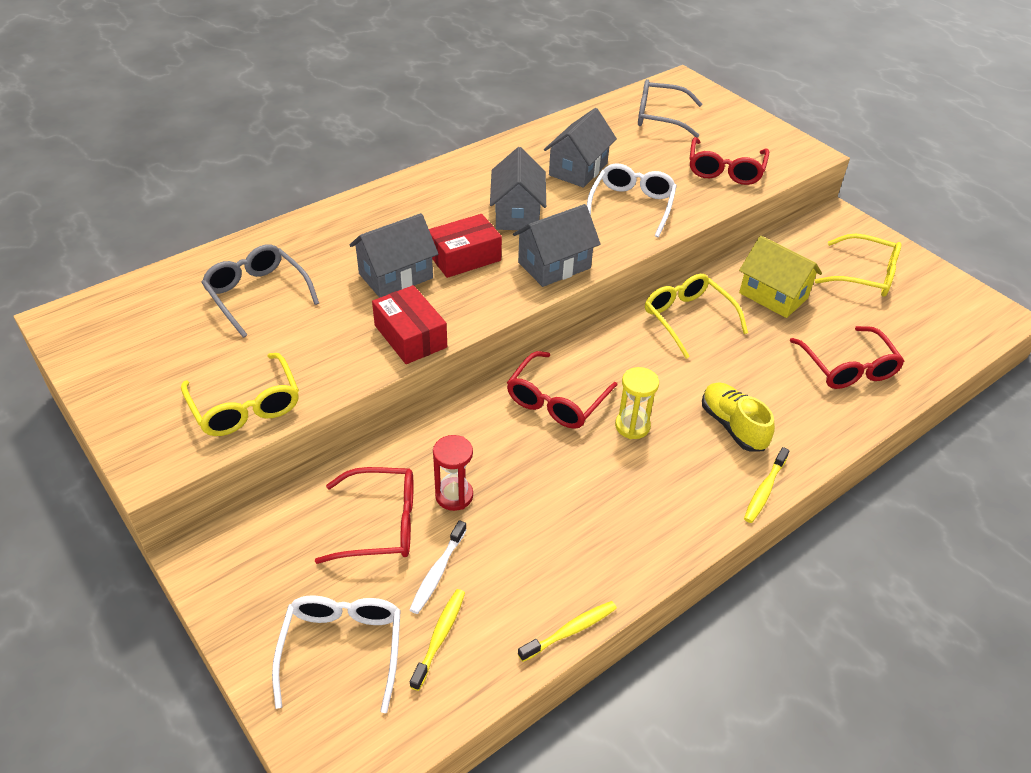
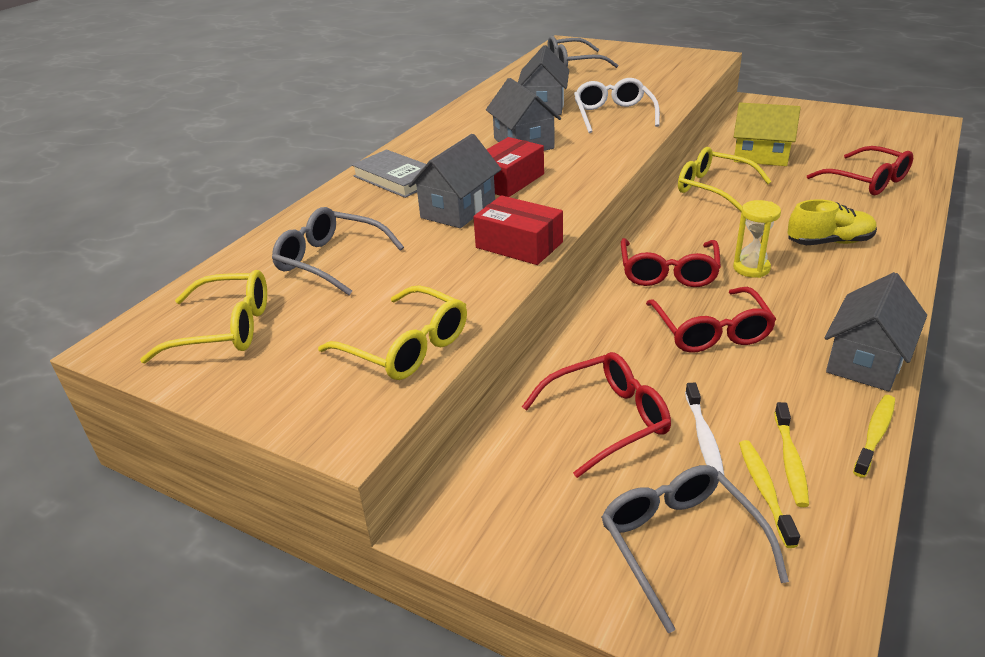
camera: 20 degrees left, 10 degrees down
(342, 647) = (679, 542): white glasses -> grey glasses
(376, 218) = (396, 178): none -> grey book
(454, 496) = (653, 371): red hourglass -> none
(554, 265) = (594, 165): grey house -> grey house (866, 361)
(725, 170) = (661, 79): red glasses -> red glasses (711, 332)
(732, 426) = (829, 242): yellow shoe -> yellow shoe turned 135 degrees clockwise
(764, 490) = (904, 274): yellow toothbrush -> yellow toothbrush (790, 461)
(866, 275) = (812, 127): yellow glasses -> yellow glasses (227, 329)

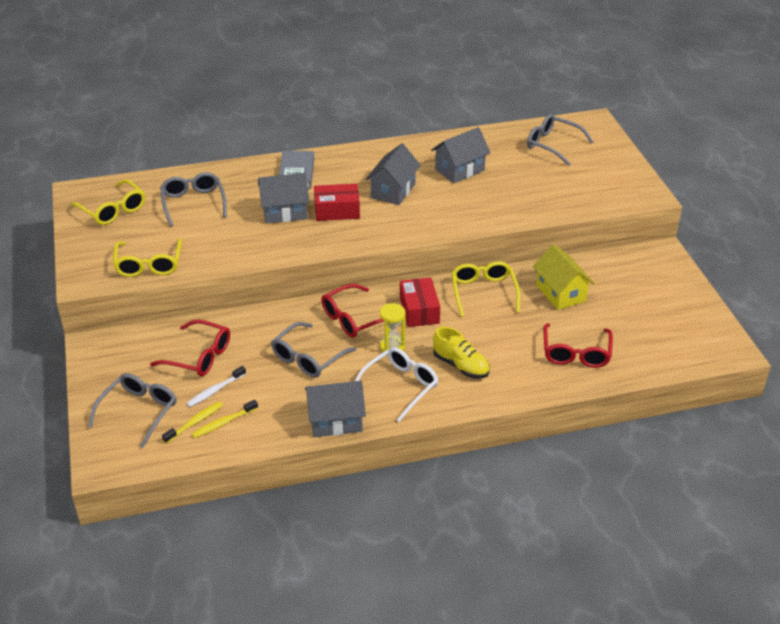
camera: 45 degrees right, 5 degrees up
(519, 245) = (269, 250): red box -> red box (419, 310)
(613, 114) = (479, 203): white glasses -> white glasses (401, 386)
(711, 332) = (307, 358): red glasses -> grey glasses
(875, 434) = (270, 443): yellow toothbrush -> none

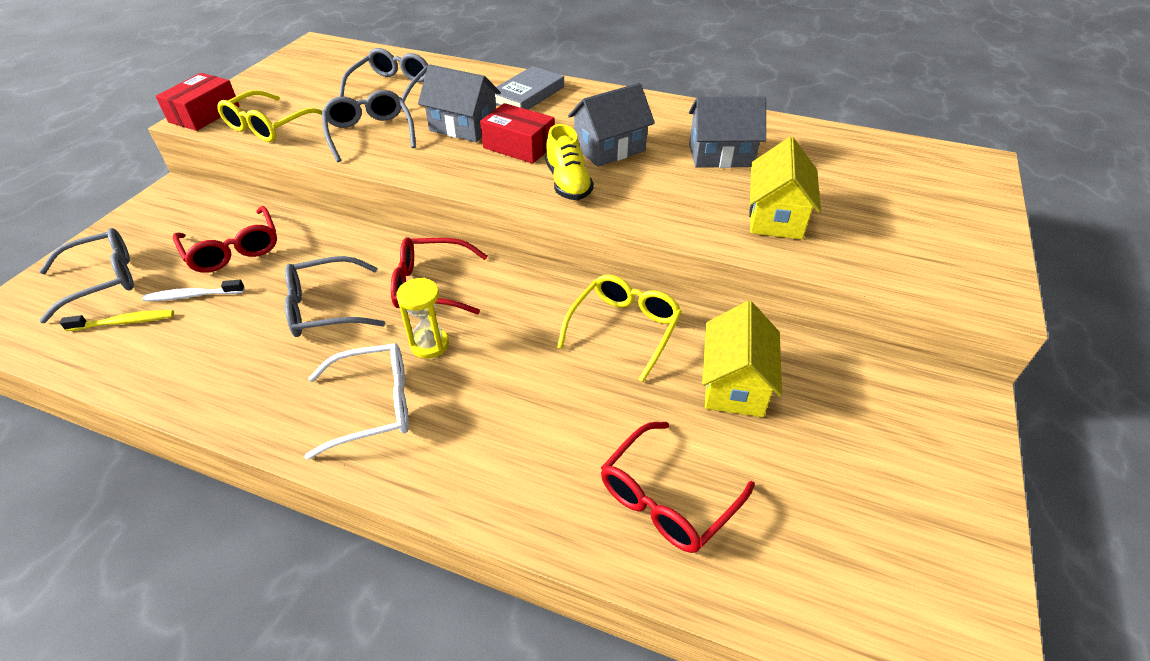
camera: 35 degrees right, 5 degrees up
(113, 210) = (317, 69): yellow glasses -> none
(223, 423) = (146, 339): yellow toothbrush -> none
(335, 421) = (246, 409): grey house -> none
(419, 310) = (516, 313): red box -> red box (204, 114)
(461, 366) = (480, 420): yellow shoe -> yellow shoe (568, 183)
(522, 196) = (776, 217): none -> yellow house
(552, 145) = (885, 169): grey glasses -> grey glasses (370, 133)

